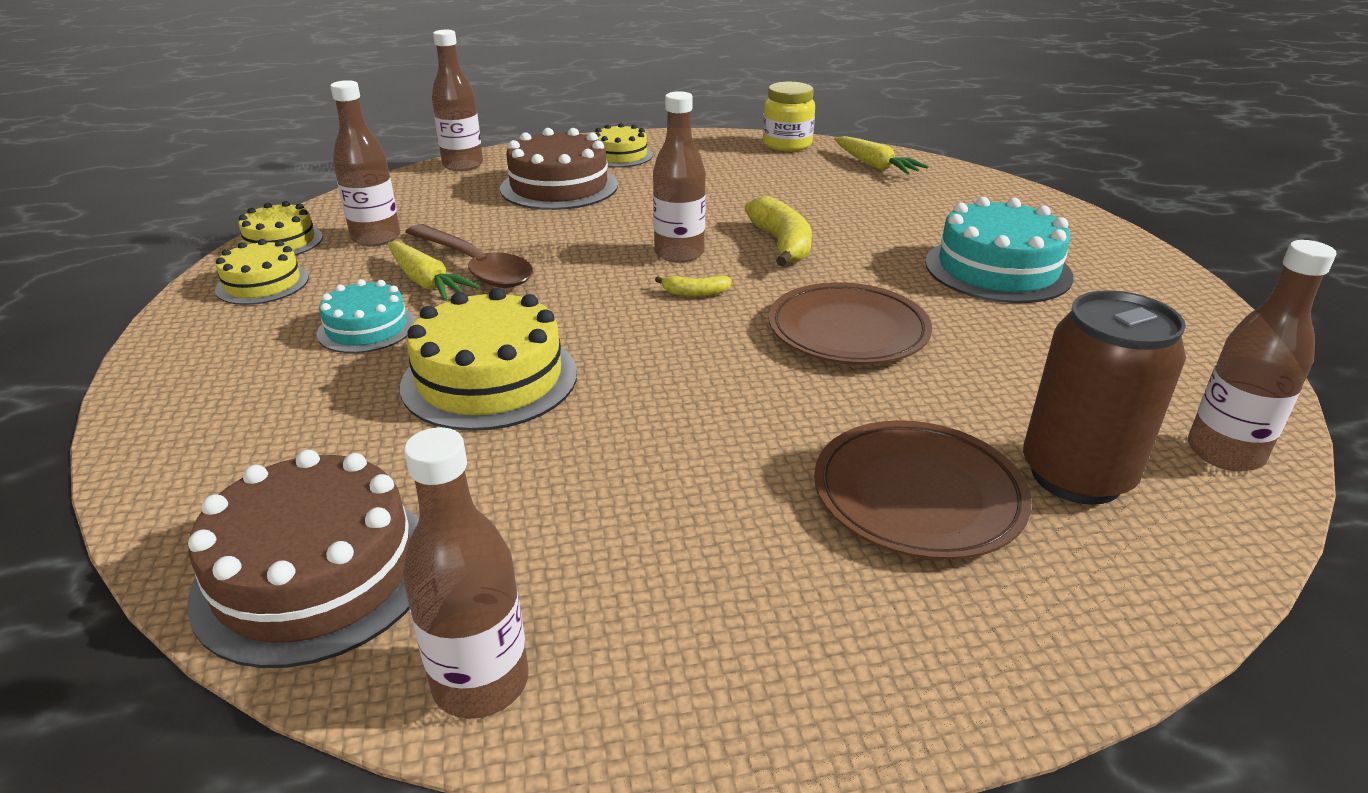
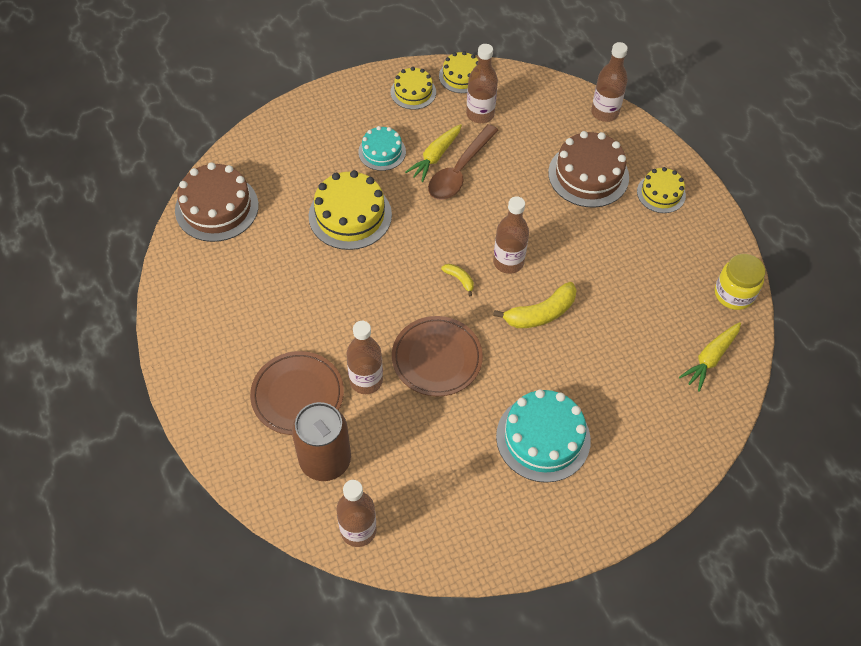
camera: 75 degrees right, 25 degrees up
(481, 683) = (177, 272): brown bottle -> brown bottle (366, 380)
(695, 293) = (459, 279): yellow banana -> yellow banana turned 150 degrees clockwise

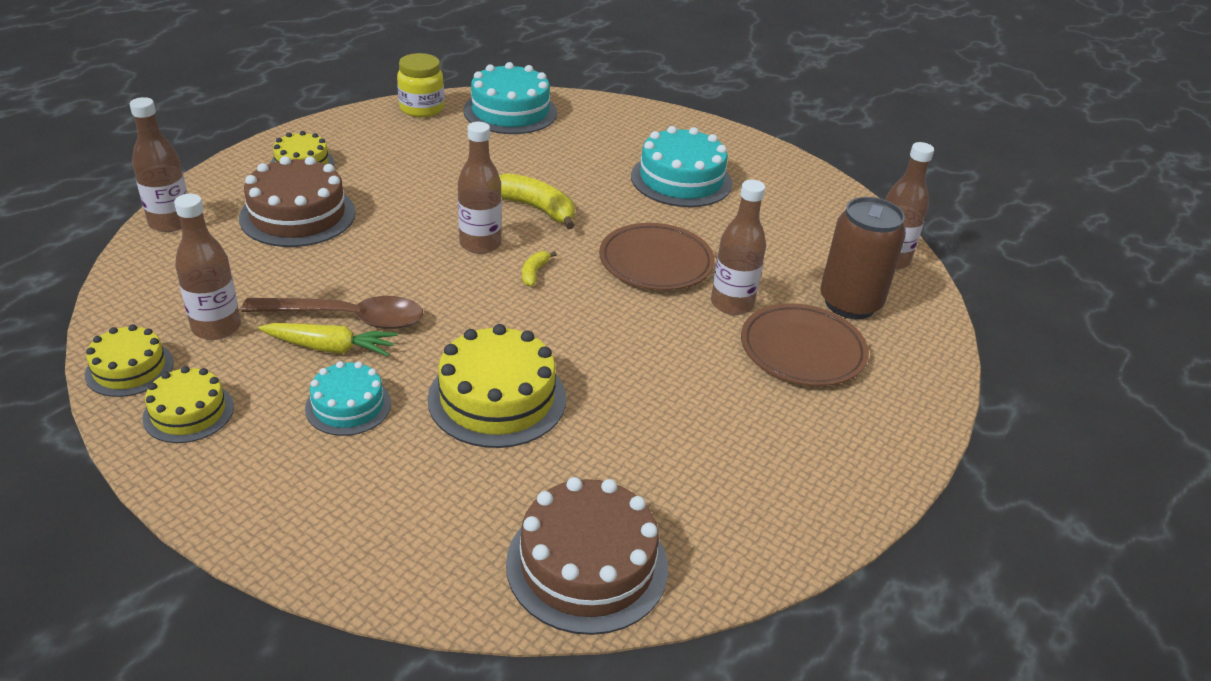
camera: 120 degrees left, 20 degrees down
(710, 358) = (510, 111): yellow carrot -> turquoise cake

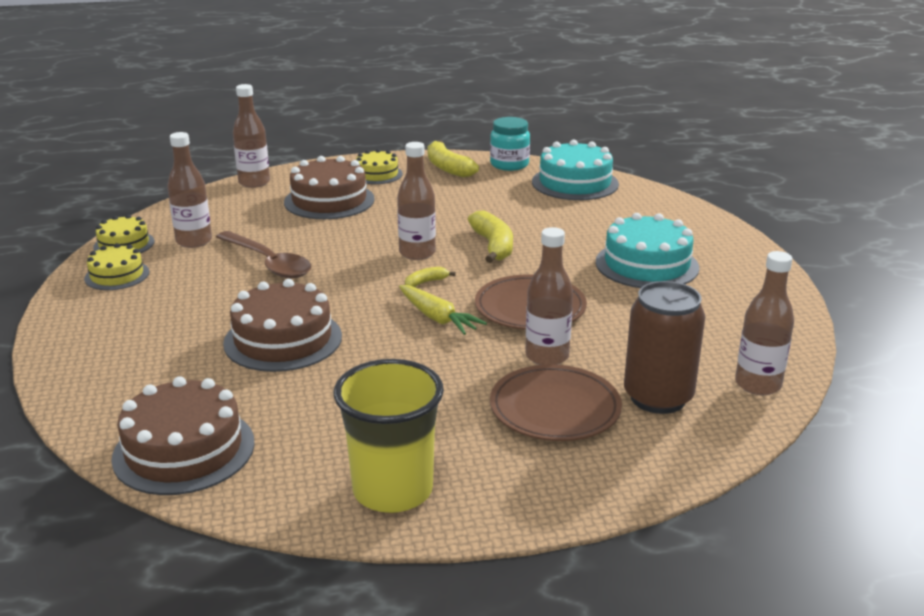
camera: 45 degrees right, 10 degrees down
(330, 348) = (234, 274): yellow carrot -> yellow carrot (437, 318)
(348, 406) = (195, 306): turquoise cake -> none
(366, 131) = (447, 168): none -> yellow banana
(422, 109) = (509, 164): yellow jar -> turquoise jar
(497, 398) = (283, 339): yellow cake -> brown cake
(801, 492) = (392, 490): none -> yellow cup

